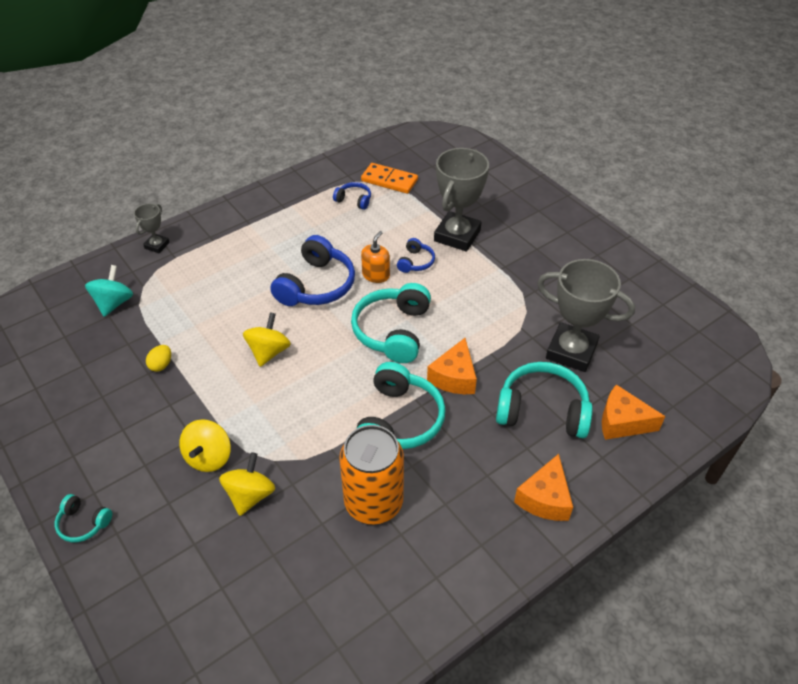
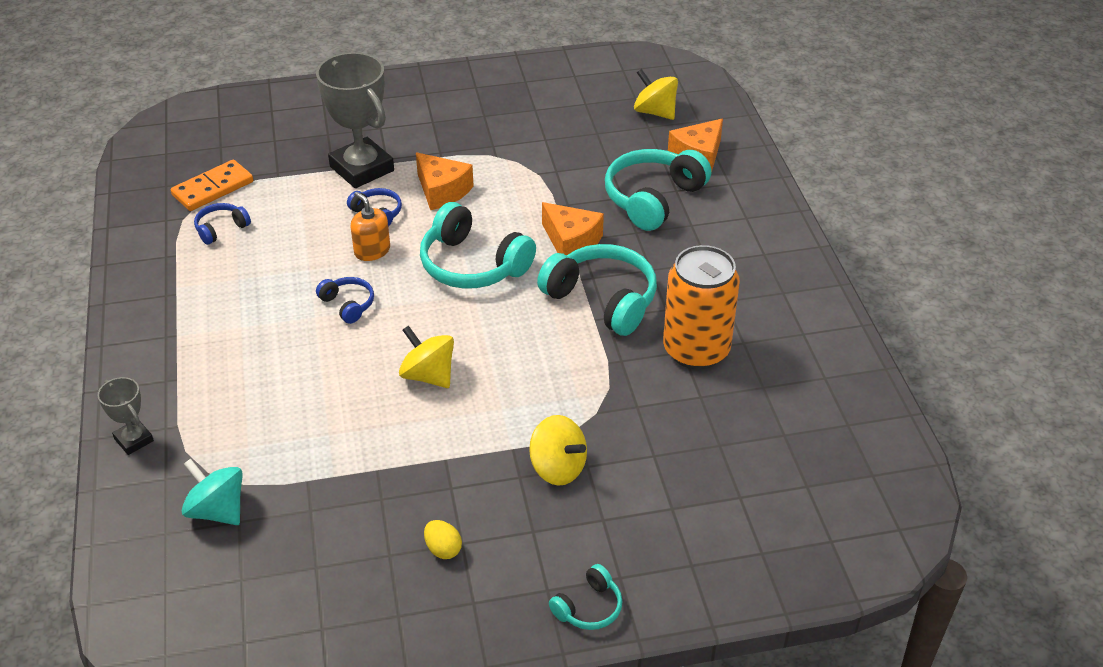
camera: 65 degrees left, 5 degrees down
(161, 365) = (376, 482): yellow egg -> yellow egg (443, 549)
(250, 495) = (633, 444): yellow spinning top -> yellow spinning top (655, 112)
(316, 285) = (348, 305): blue headphones -> blue headphones, size x0.50
(545, 498) = (755, 235): orange cheese -> orange cheese (442, 191)
(571, 351) = (592, 153): grey trophy -> none

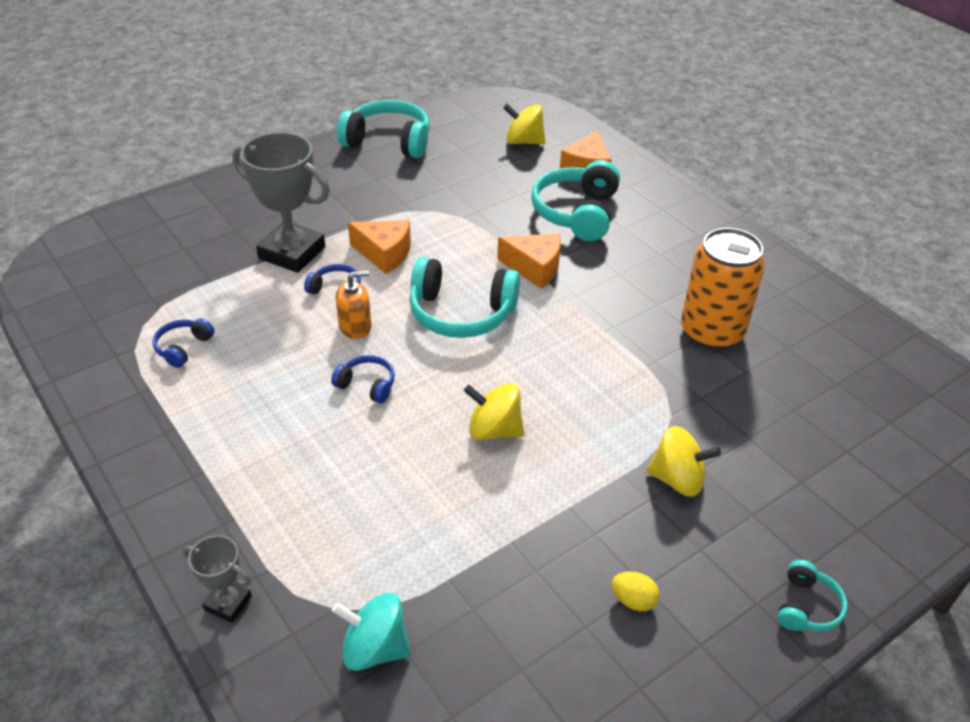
camera: 25 degrees left, 0 degrees up
(213, 188) = (148, 310): orange domino -> none
(372, 251) = (355, 326): orange soap dispenser -> orange soap dispenser turned 135 degrees clockwise
(602, 300) = (600, 311): turquoise headphones -> turquoise headphones (388, 141)

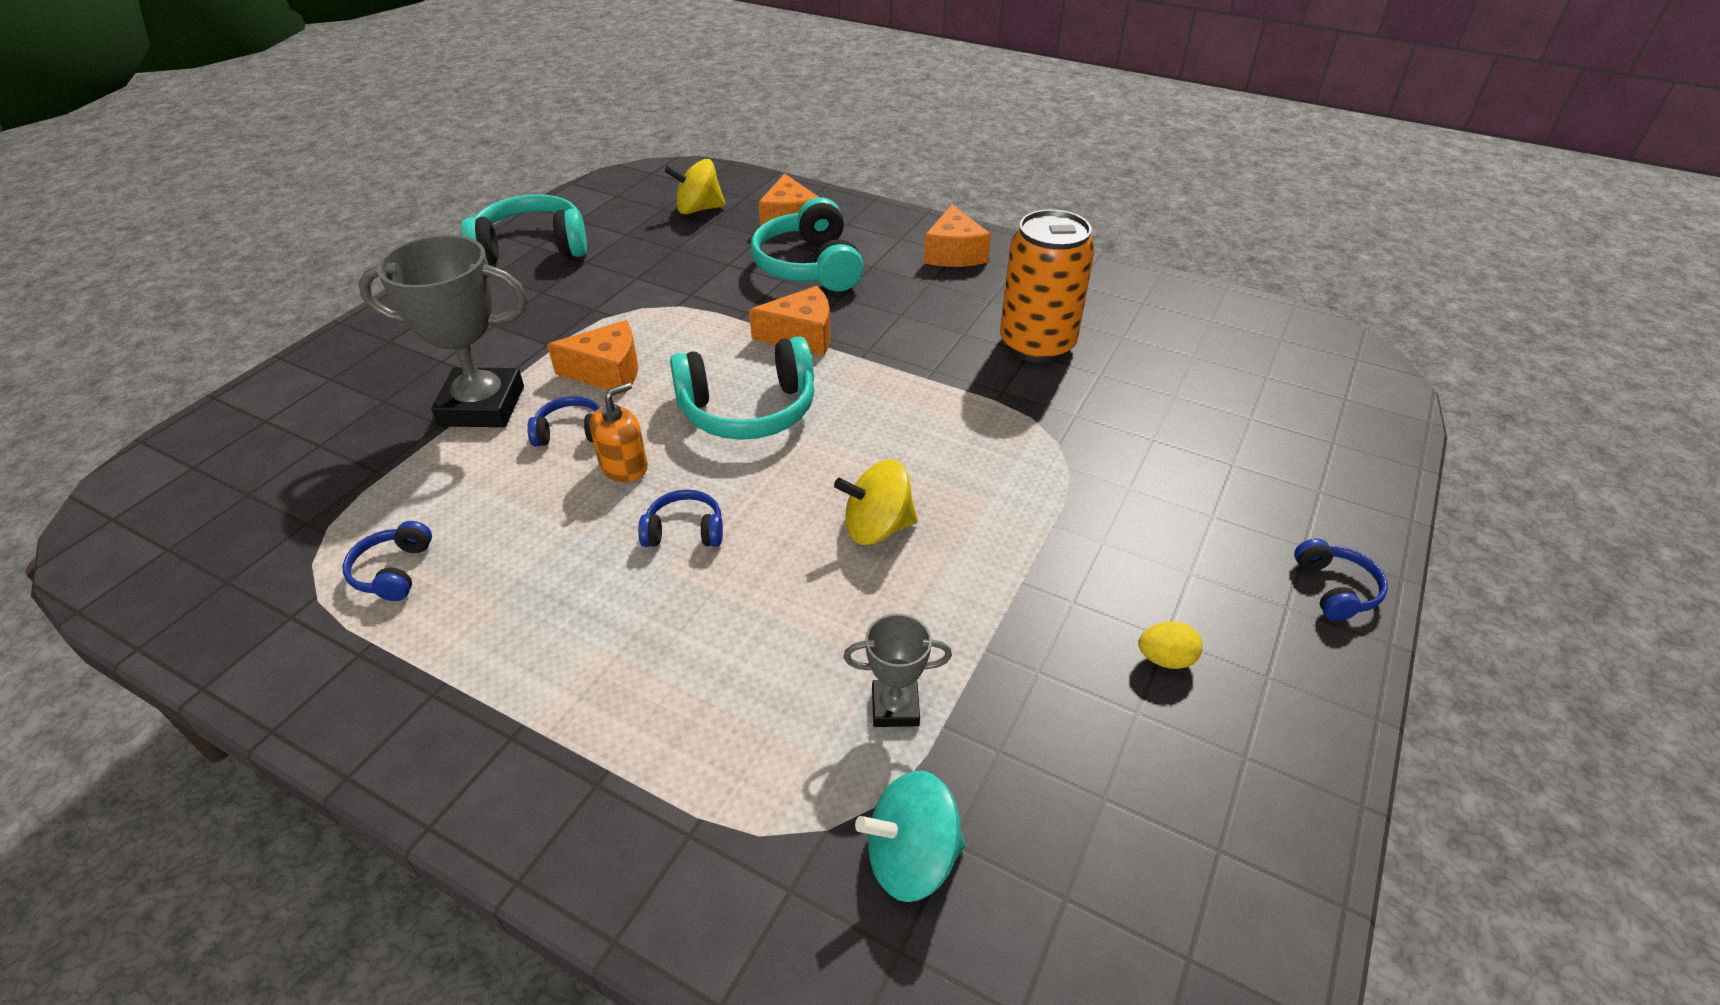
camera: 25 degrees left, 0 degrees up
(228, 603) = (671, 890): grey trophy -> grey trophy (895, 707)
(677, 479) = (1114, 507): yellow spinning top -> none
(698, 235) = (954, 254): none -> orange cheese
(807, 606) = (1335, 589): turquoise headphones -> blue headphones

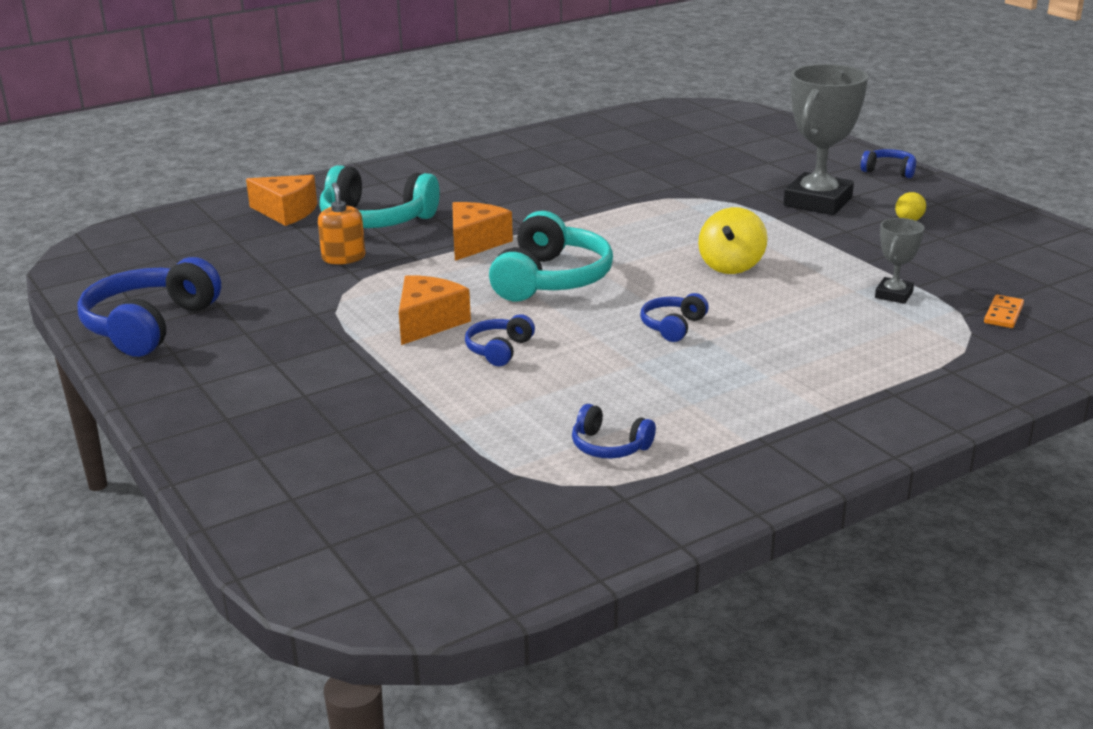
camera: 60 degrees left, 15 degrees down
(482, 406) = (410, 383): grey trophy -> grey trophy (818, 202)
(532, 248) = (150, 326): turquoise headphones -> blue headphones
(624, 467) = (571, 336): orange soap dispenser -> orange soap dispenser (343, 258)
(698, 209) = (203, 242): yellow spinning top -> none
(911, 857) = (1003, 314): turquoise spinning top -> orange domino
(954, 254) = (435, 171): orange cheese -> none
(1037, 345) = (588, 176): orange can -> none

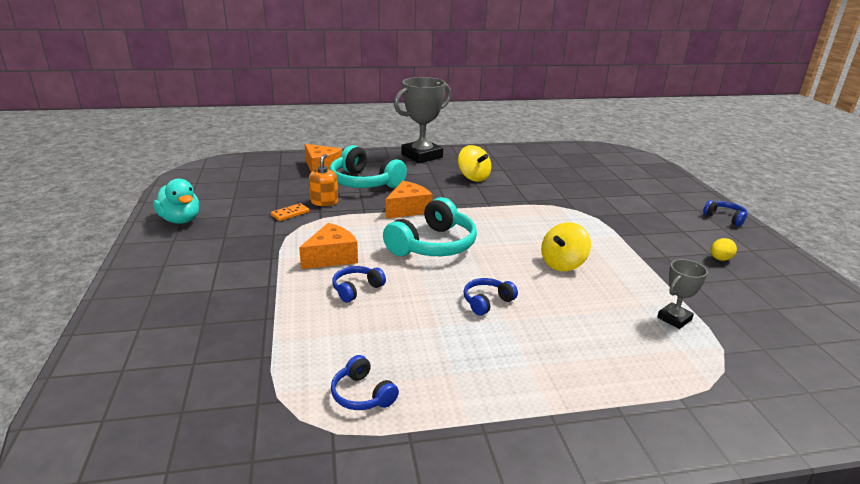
camera: 20 degrees right, 0 degrees up
(150, 326) = (180, 220): blue headphones -> turquoise duck
(529, 182) = (473, 177): none -> yellow spinning top
(818, 202) = (657, 229): grey trophy -> grey trophy (422, 156)
(1003, 314) = (762, 361): orange domino -> orange domino (290, 213)

